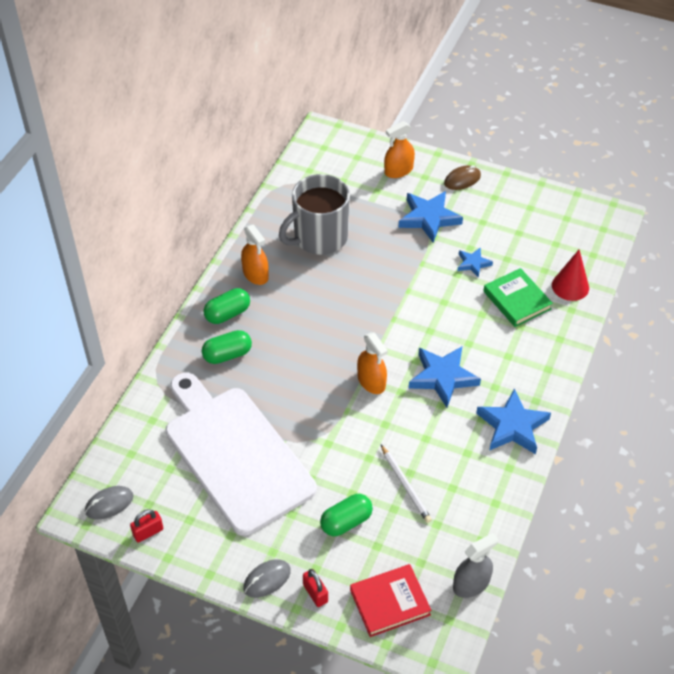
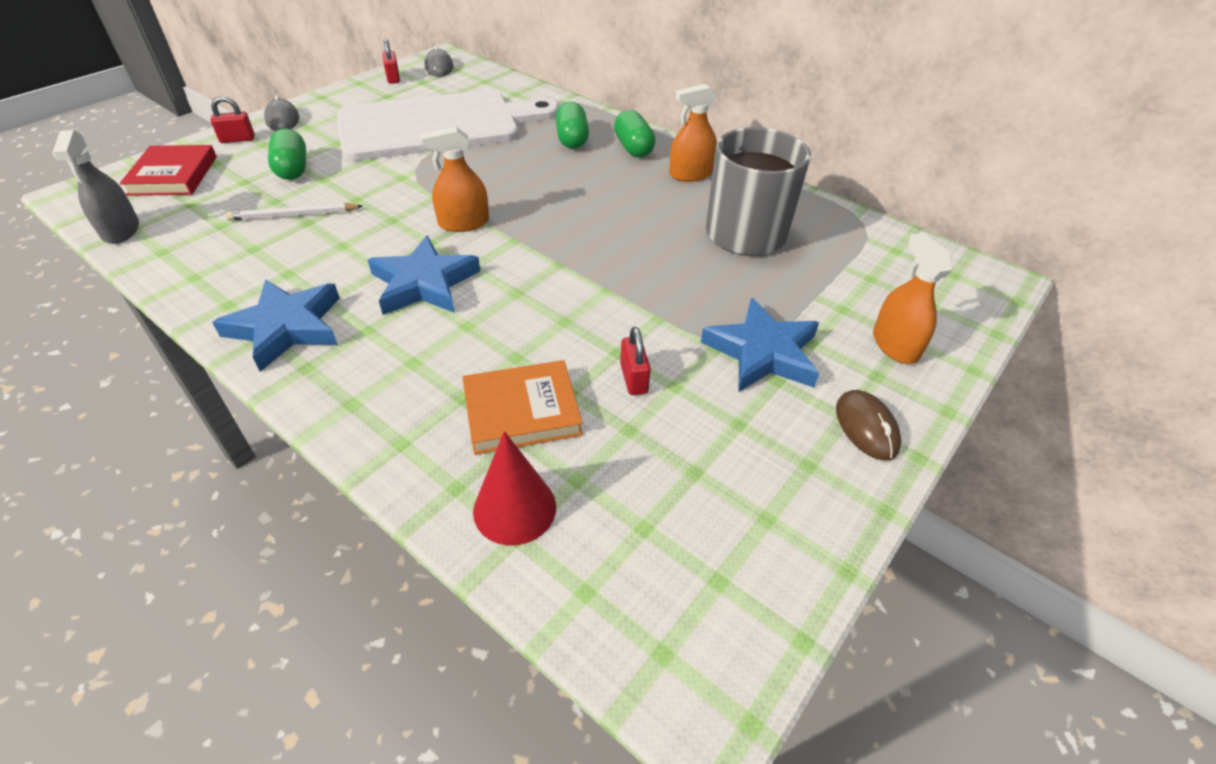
camera: 105 degrees right, 5 degrees down
(473, 264) = (633, 378): blue star -> red padlock
(517, 300) = (522, 411): green book -> orange book

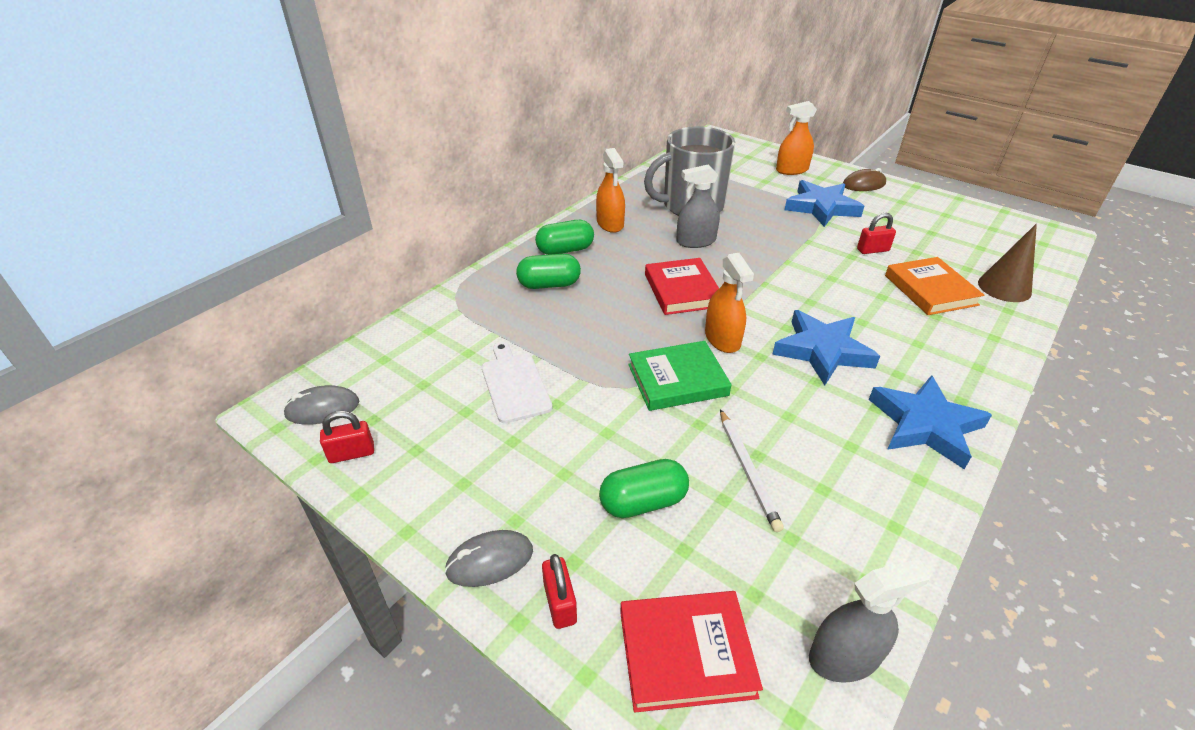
camera: 90 degrees left, 5 degrees down
(414, 193) = (677, 380): none -> green book
(437, 125) = (514, 384): white cutting board -> white cutting board, size x0.41
(514, 508) = (1004, 287): red cone -> brown cone
(552, 208) = (682, 290): none -> red book
(653, 227) = (696, 241): none -> grey spray bottle

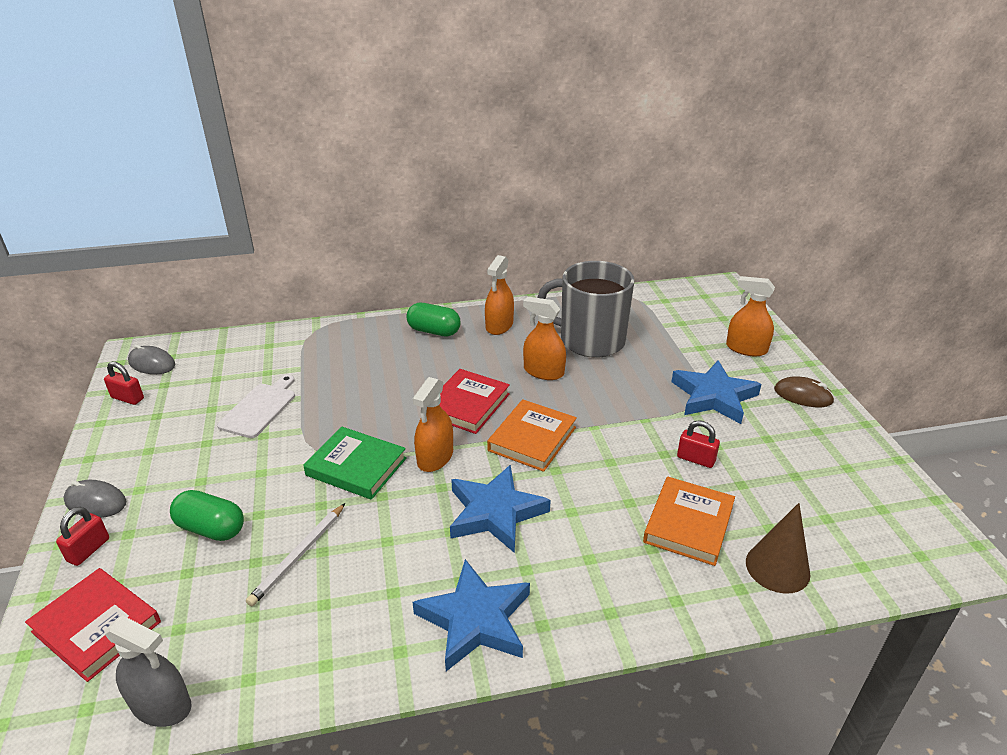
camera: 40 degrees right, 5 degrees down
(549, 284) = (383, 351): green capsule -> none
(696, 241) = (543, 372): grey spray bottle -> orange spray bottle
(764, 289) = (532, 439): none -> orange book

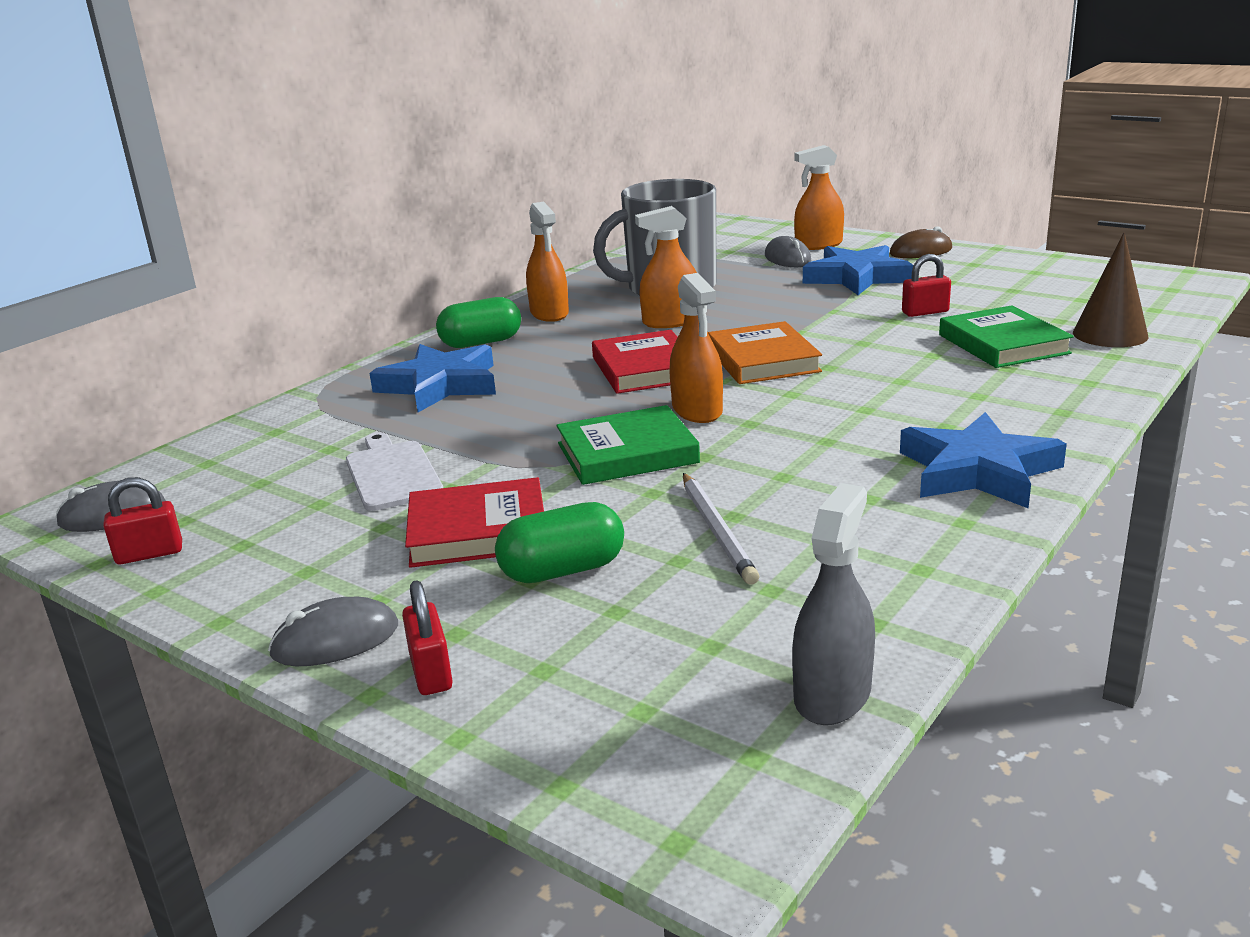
camera: 40 degrees left, 10 degrees down
(96, 627) = (606, 706): red book -> red book (478, 531)
(161, 705) = (832, 694): grey spray bottle -> grey spray bottle turned 45 degrees counterclockwise
(495, 512) = (839, 411): blue star -> blue star (440, 385)
(688, 524) = (1003, 344): orange book -> green book
(703, 351) = (787, 258): none -> grey mouse

